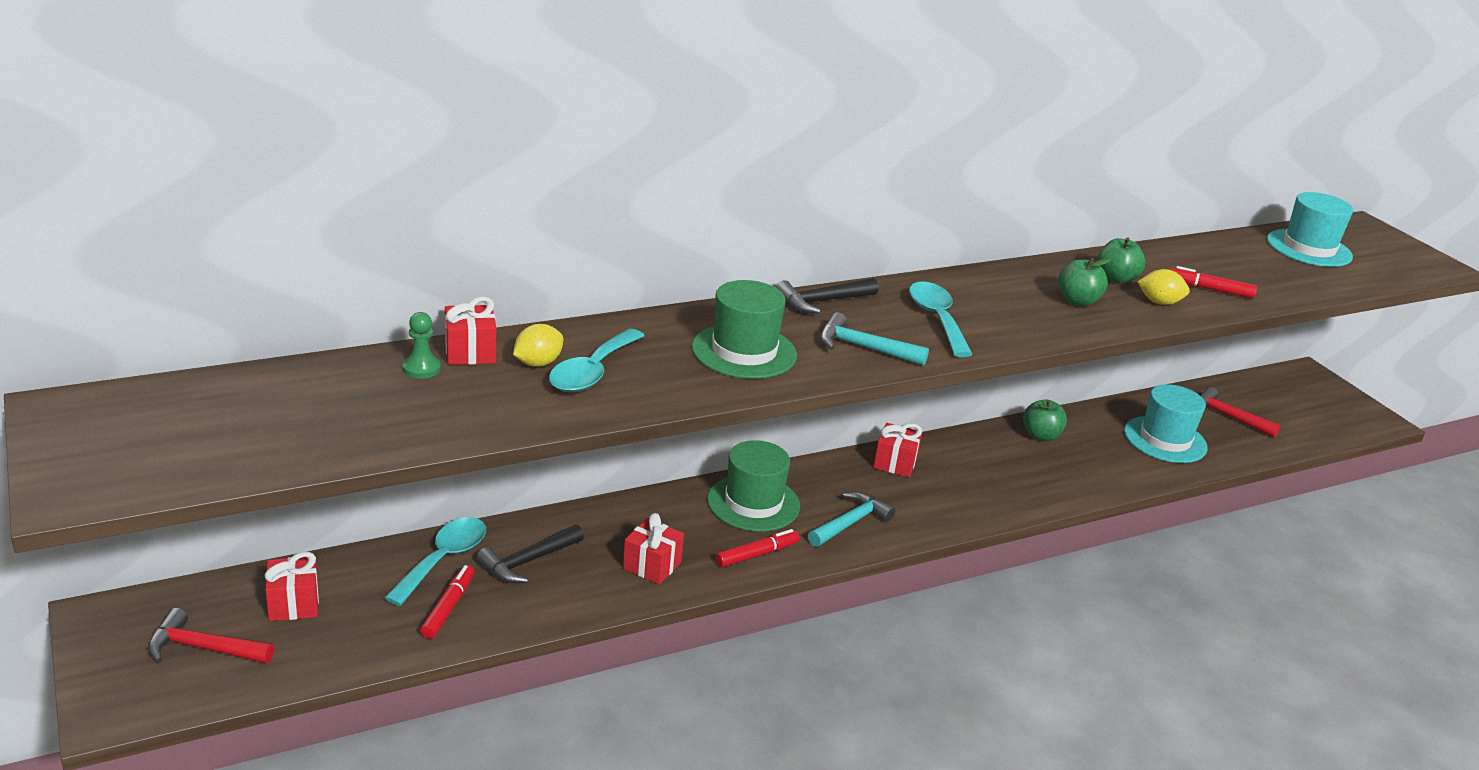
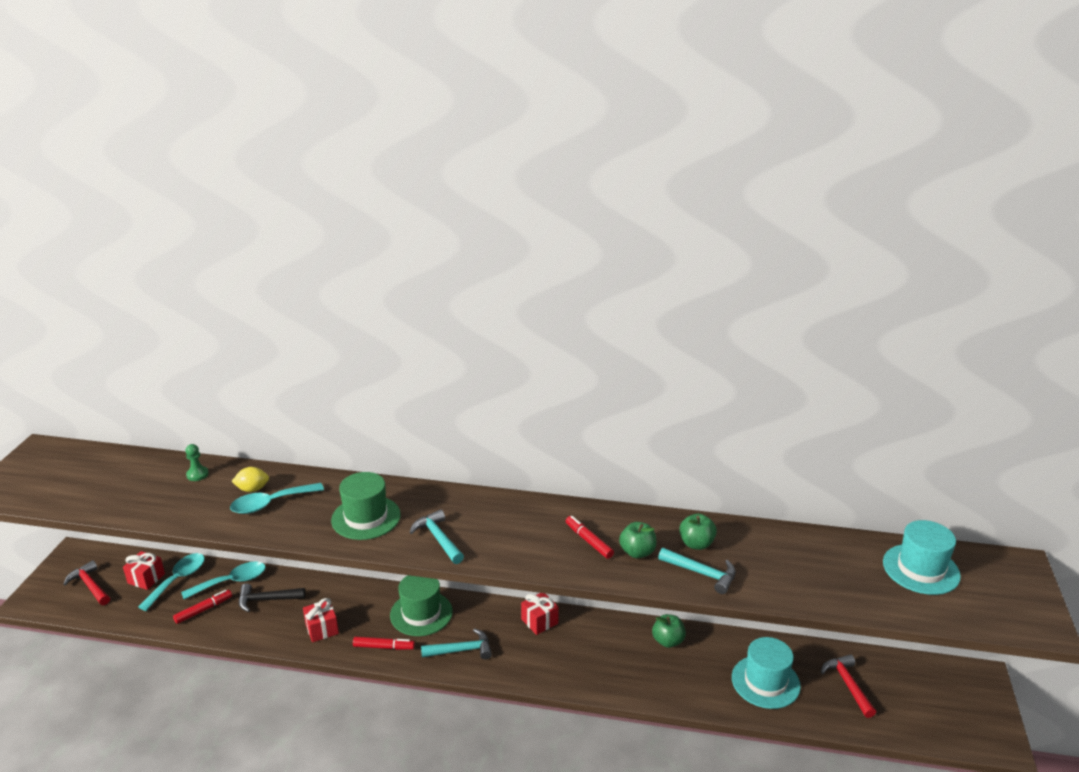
camera: 40 degrees right, 0 degrees up
(470, 352) = (231, 472): red gift -> none
(822, 302) = (460, 498): black hammer -> none
(937, 319) = (515, 533): turquoise spoon -> turquoise spoon (178, 580)
(1159, 302) = (702, 573): yellow lemon -> turquoise hammer
(1210, 289) = (764, 576): red marker -> red marker (589, 541)

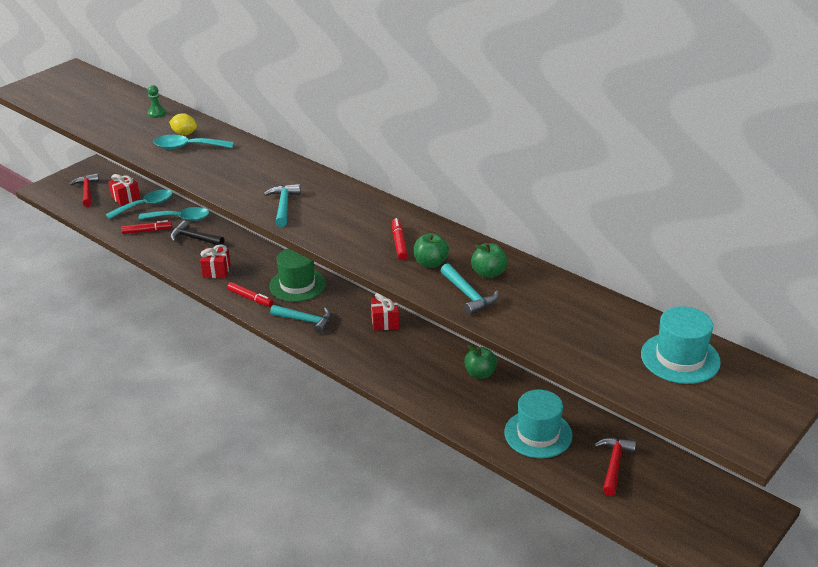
camera: 30 degrees right, 5 degrees up
(366, 517) = (245, 176): green hat -> none

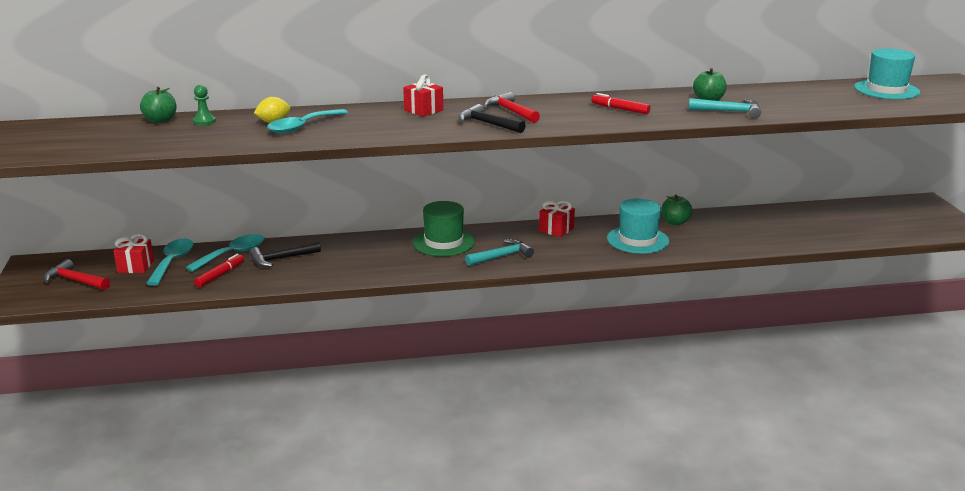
camera: 50 degrees left, 10 degrees down
(216, 271) = (356, 266): red gift -> red gift (423, 110)
(250, 298) = (427, 266): red marker -> none
(283, 206) = (487, 124): turquoise hammer -> black hammer
(430, 263) = (666, 109): green apple -> green apple (161, 120)
(538, 434) = (771, 230): turquoise hat -> turquoise hat (637, 240)
(614, 464) = (834, 221): red hammer -> red hammer (510, 111)

